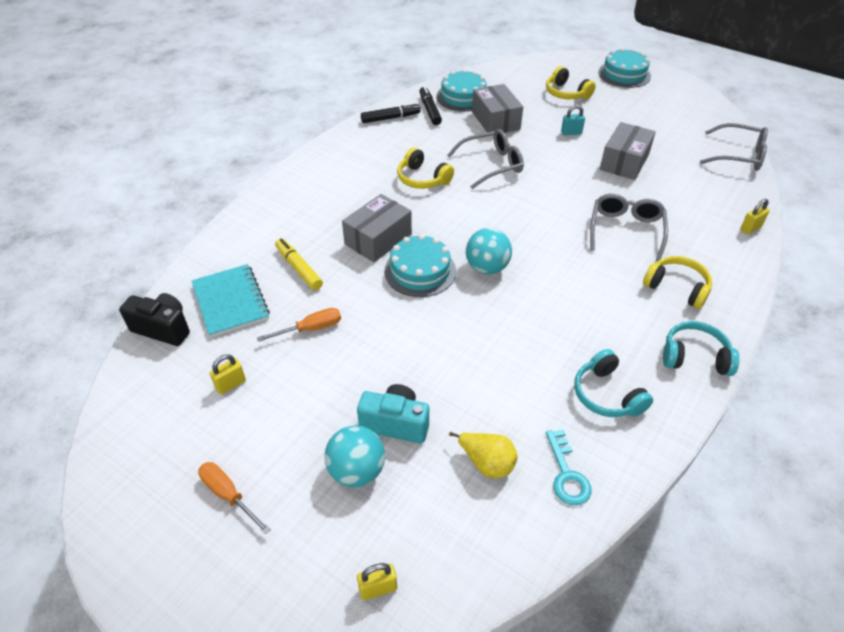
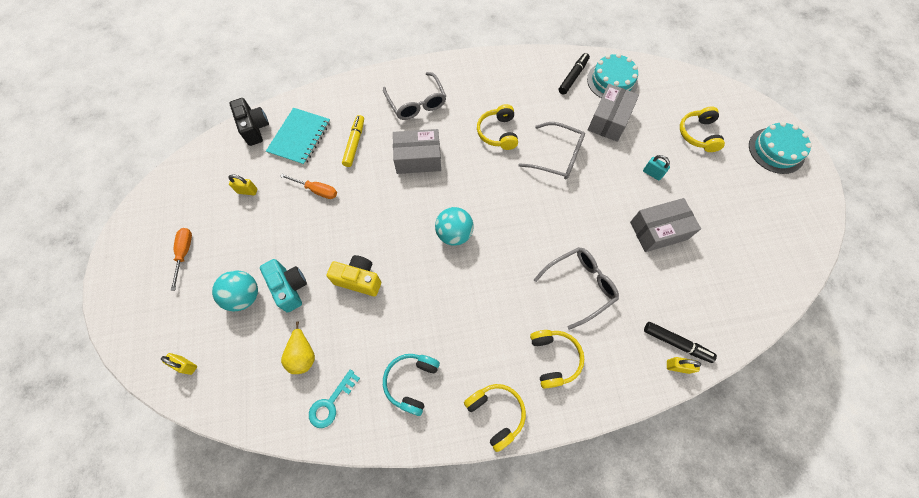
camera: 45 degrees right, 20 degrees up
(390, 118) = (538, 65): black marker -> black marker (676, 343)
(420, 271) = (414, 202): turquoise cake -> none
(453, 362) = (359, 279): none -> yellow camera
(695, 357) = (496, 413): turquoise headphones -> yellow headphones
(739, 155) = (765, 301): grey glasses -> grey glasses (417, 103)

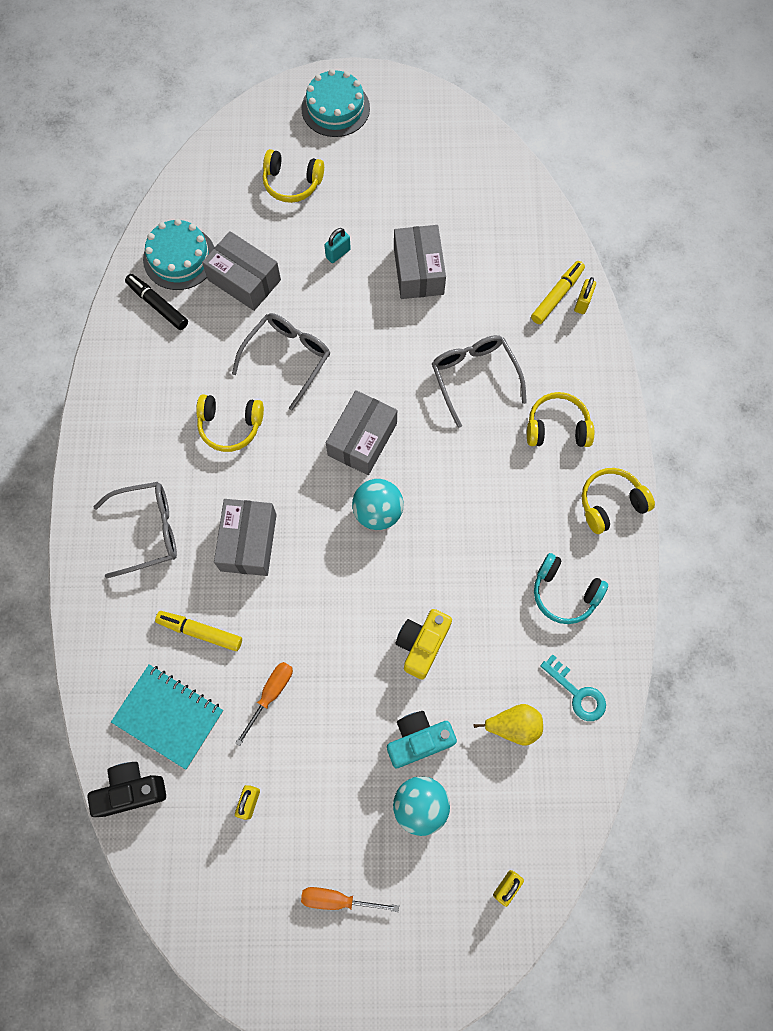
camera: 80 degrees left, 5 degrees up
(508, 214) = (362, 439): none -> grey box
(676, 343) = (557, 296): black marker -> yellow marker

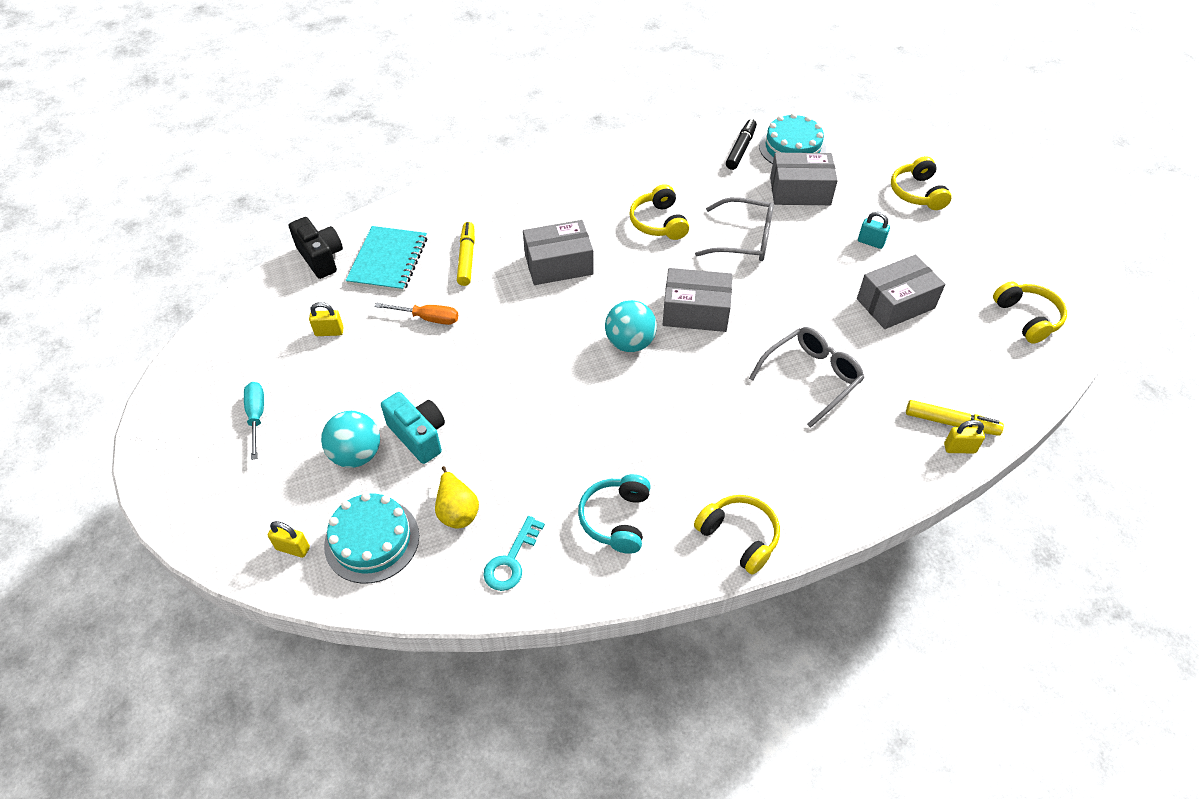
camera: 70 degrees right, 20 degrees down
(148, 531) = (540, 202): grey glasses -> none
(244, 280) = (800, 191): grey box -> grey box turned 75 degrees clockwise
(335, 108) = (1018, 198): turquoise cake -> turquoise cake (372, 540)
(338, 899) = (256, 417): orange screwdriver -> turquoise screwdriver
(422, 645) = (513, 412): yellow camera -> none
(557, 427) = (799, 463): yellow headphones -> yellow headphones (1027, 318)

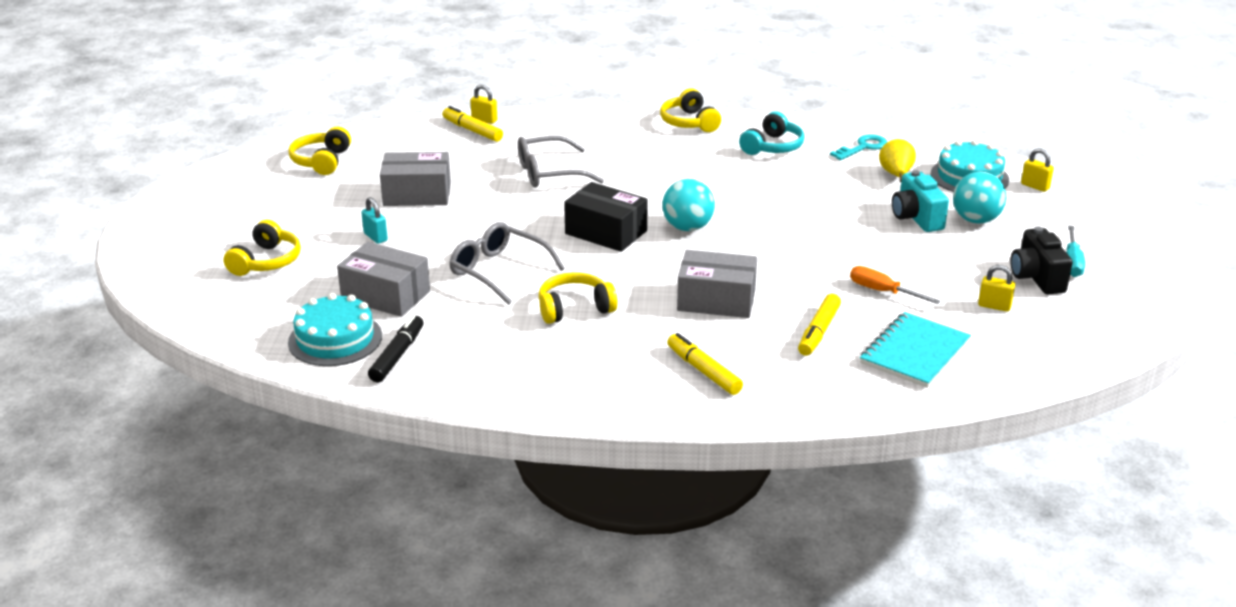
camera: 155 degrees left, 20 degrees down
(321, 258) = (999, 377): black camera -> black camera (1036, 278)
(534, 198) = (703, 371): none -> yellow marker
(658, 222) = (574, 308): yellow headphones -> yellow headphones turned 120 degrees counterclockwise
(695, 311) = (606, 232): grey box -> black box
(741, 149) = (397, 355): black marker -> black marker turned 150 degrees clockwise

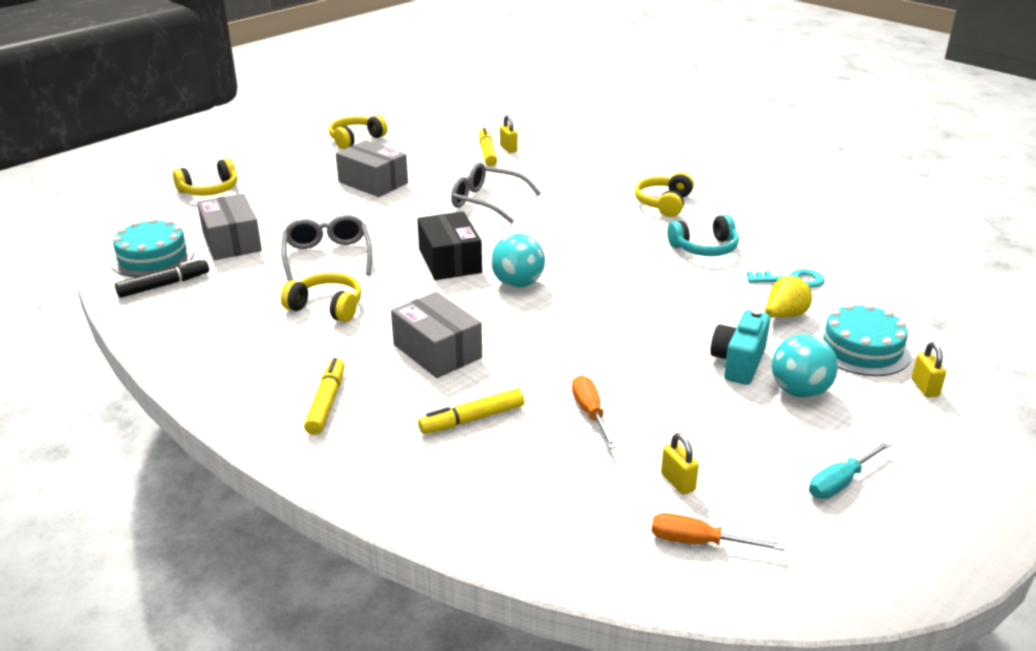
camera: 40 degrees right, 0 degrees up
(375, 237) = (297, 200): turquoise padlock -> none
(914, 352) = (523, 484): turquoise notebook -> none
(1036, 278) = (772, 478): black camera -> none
(1054, 332) = (699, 542): none -> orange screwdriver

